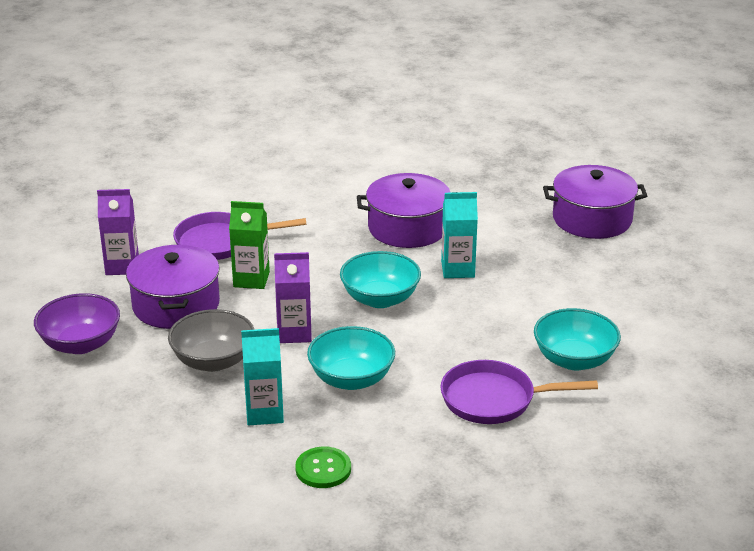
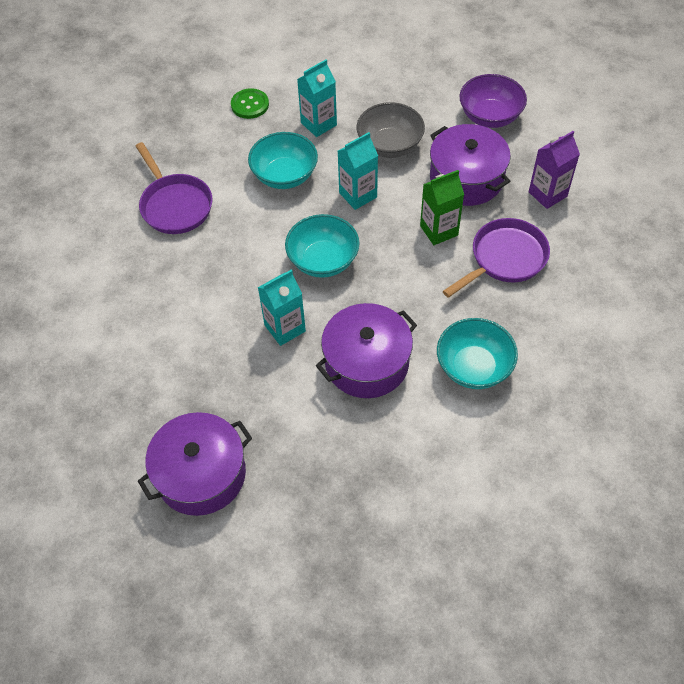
camera: 150 degrees right, 25 degrees up
(294, 333) = (358, 195): purple carton -> turquoise carton
(494, 399) = (175, 205): purple pan -> purple pan turned 90 degrees clockwise
(574, 360) = (134, 270): turquoise bowl -> turquoise bowl (473, 367)

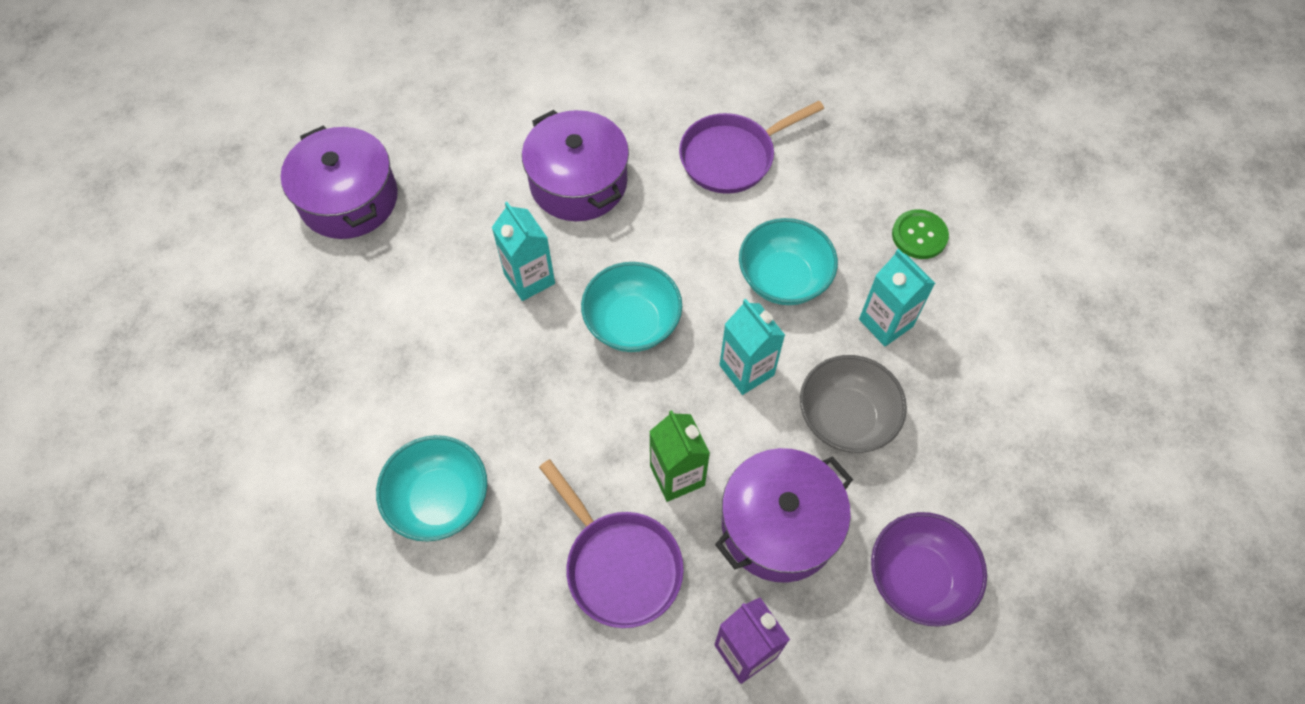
camera: 90 degrees right, 5 degrees up
(366, 362) = (466, 369): purple pot -> purple pot (578, 182)

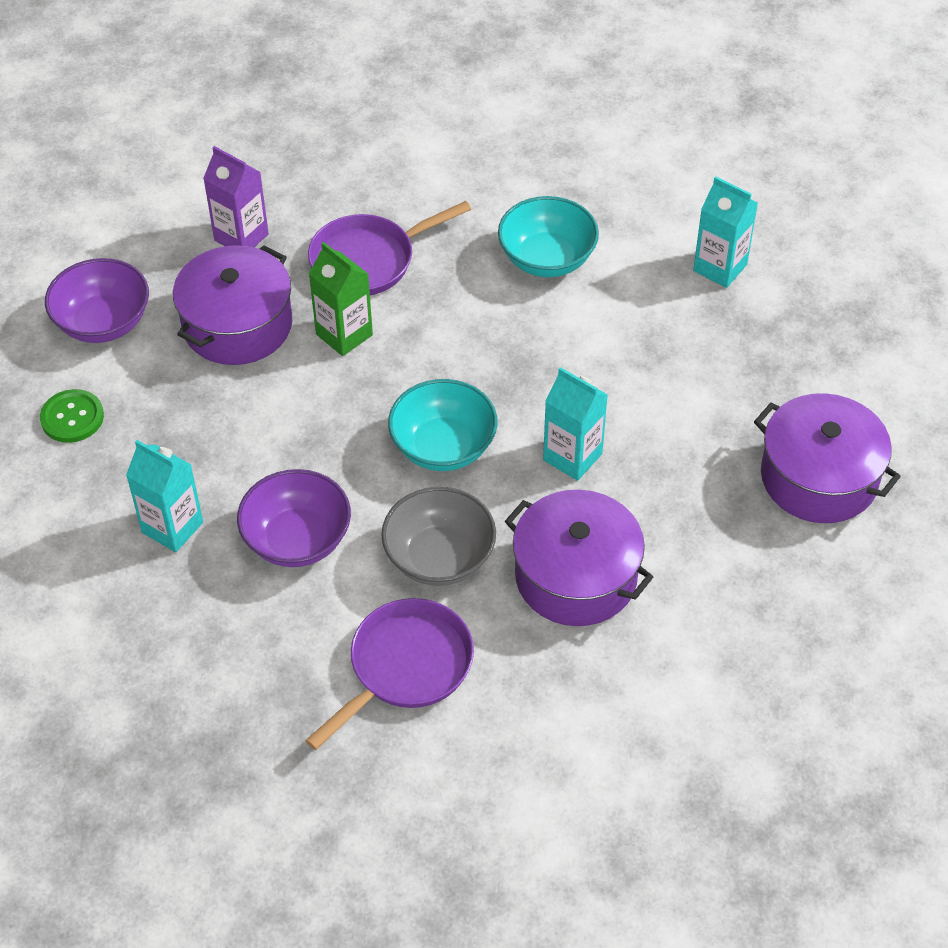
camera: 160 degrees right, 10 degrees down
(619, 565) = (368, 260): purple pan -> purple pan turned 60 degrees counterclockwise
(746, 370) = (308, 439): turquoise carton -> turquoise carton (720, 268)
(783, 279) = (297, 539): turquoise bowl -> purple bowl
(846, 418) = (196, 426): grey bowl -> grey bowl (439, 558)
(919, 235) = (150, 638): green button -> green button (72, 417)

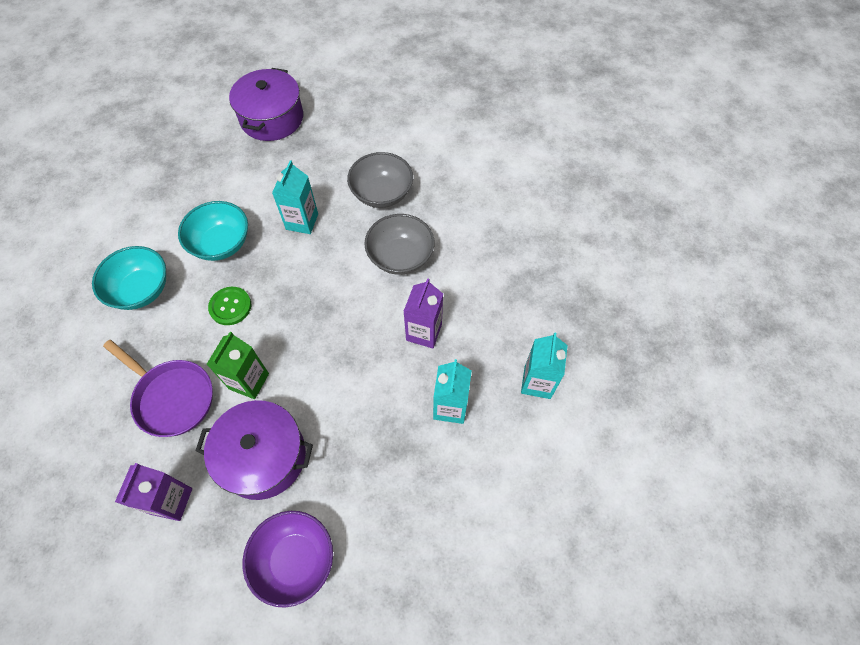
camera: 115 degrees left, 10 degrees up
(72, 417) = (393, 527): green button -> green button (230, 306)
(297, 539) = (424, 332): purple bowl -> purple carton
(406, 667) = (476, 244): purple pan -> none
(443, 447) = (321, 286): turquoise bowl -> turquoise bowl (221, 243)
(576, 576) = (382, 193): purple pot -> grey bowl
(720, 268) = (125, 199): turquoise carton -> turquoise carton (537, 382)

